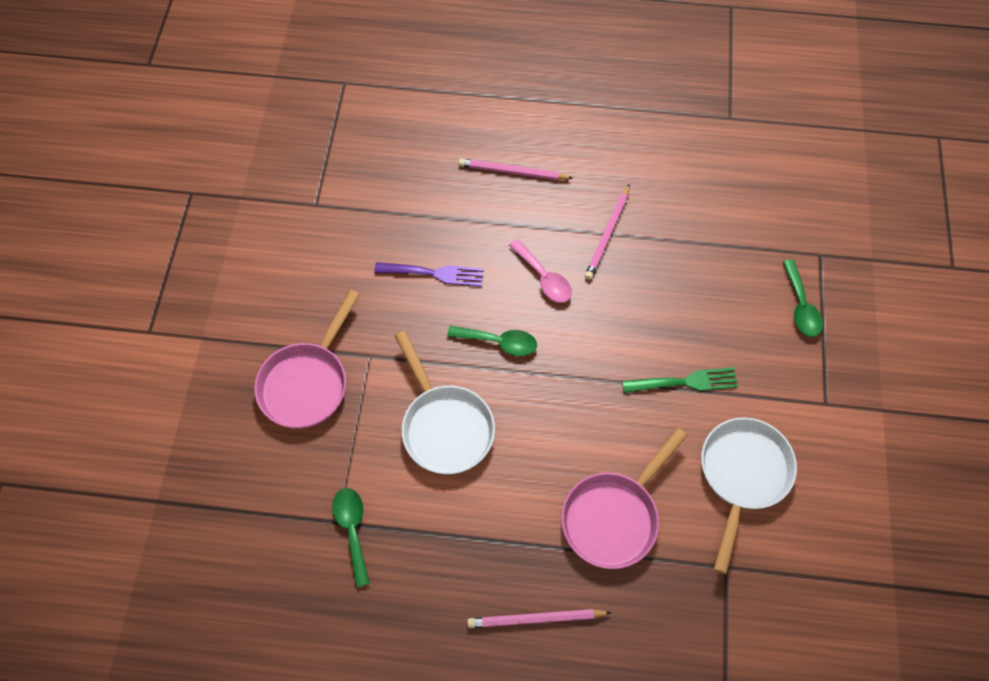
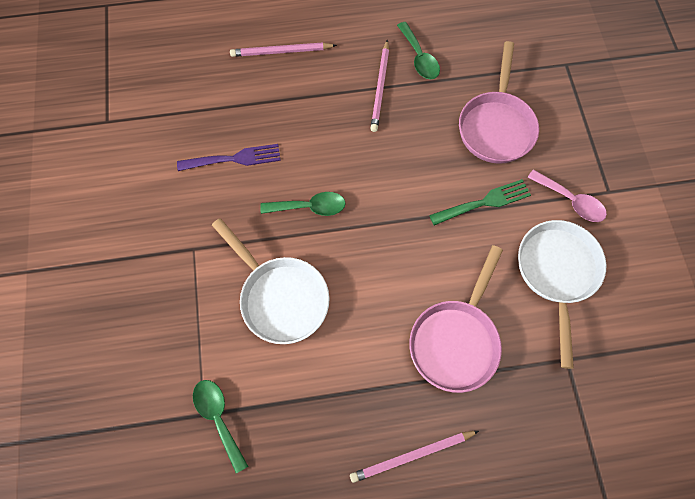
camera: 15 degrees left, 5 degrees up
(308, 383) = (140, 289): pink pan -> pink pan (496, 126)
(544, 278) = (334, 139): pink spoon -> pink spoon (571, 201)
(801, 306) = (563, 112): green spoon -> green spoon (419, 58)

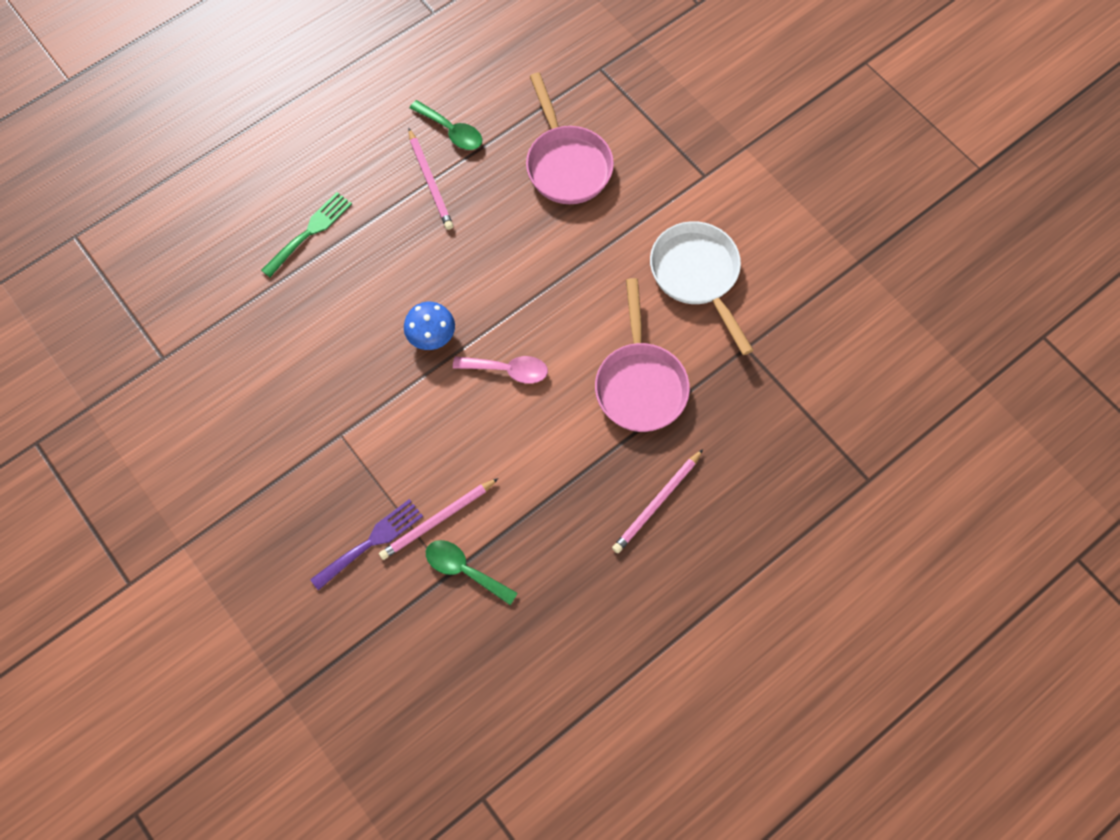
camera: 30 degrees left, 0 degrees up
(234, 158) = (325, 327): purple fork -> purple fork (371, 541)
(280, 297) = (455, 433): white pan -> none
(281, 52) = (304, 194): pink pencil -> pink pencil (437, 520)
(310, 207) = (431, 335): green spoon -> blue mushroom
(484, 202) = (596, 244): green fork -> green fork (310, 232)
(571, 201) = (675, 202): pink spoon -> pink spoon (508, 370)

